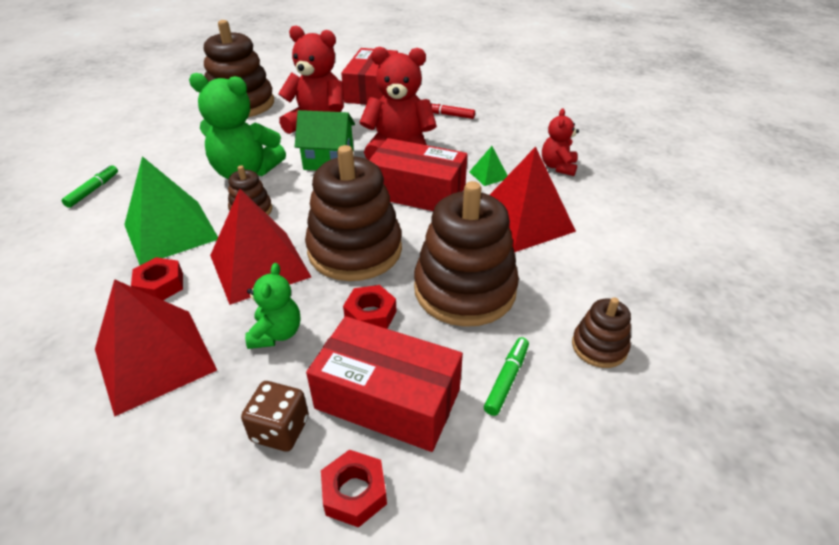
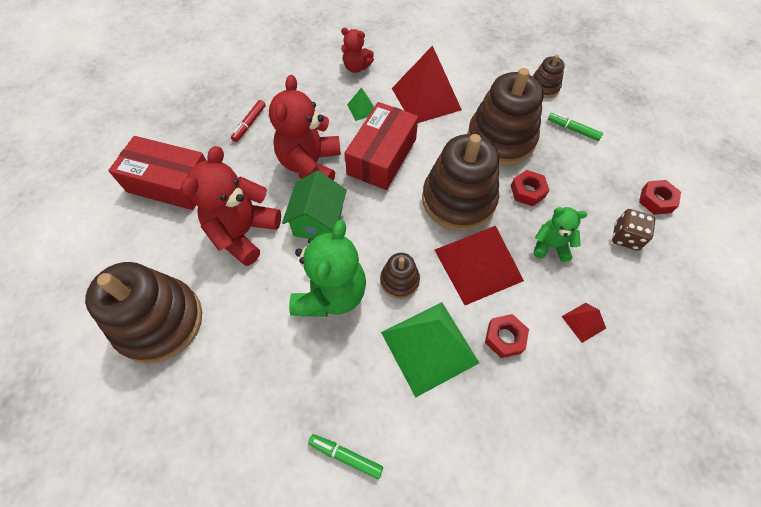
camera: 85 degrees left, 20 degrees up
(154, 359) = (583, 322): red pyramid -> red pyramid, size x0.44
(387, 399) = (595, 184): red box -> none

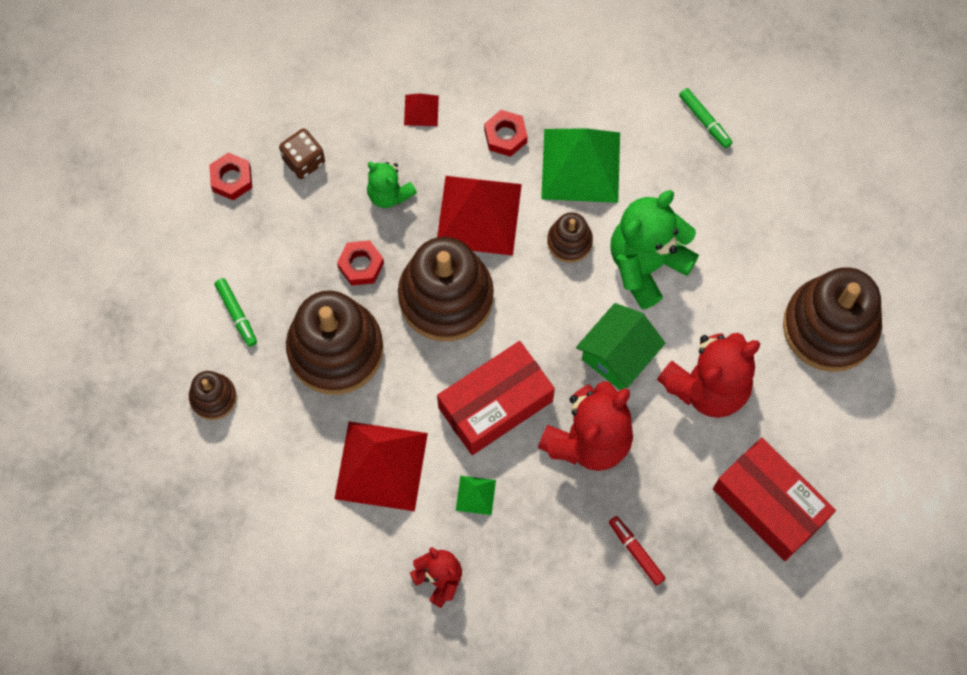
camera: 150 degrees left, 10 degrees up
(249, 124) = (636, 551): red marker -> red marker turned 90 degrees counterclockwise

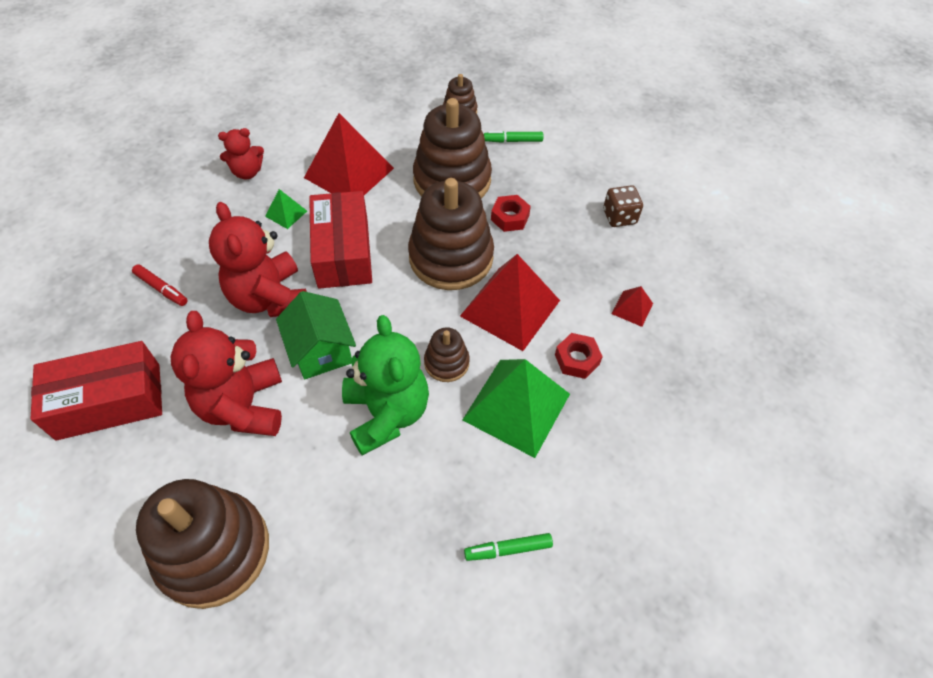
camera: 115 degrees right, 15 degrees down
(232, 179) = (623, 172): red nut -> none
(389, 194) = (562, 257): green teddy bear -> none
(636, 551) = (161, 289): red marker -> red marker turned 45 degrees clockwise

